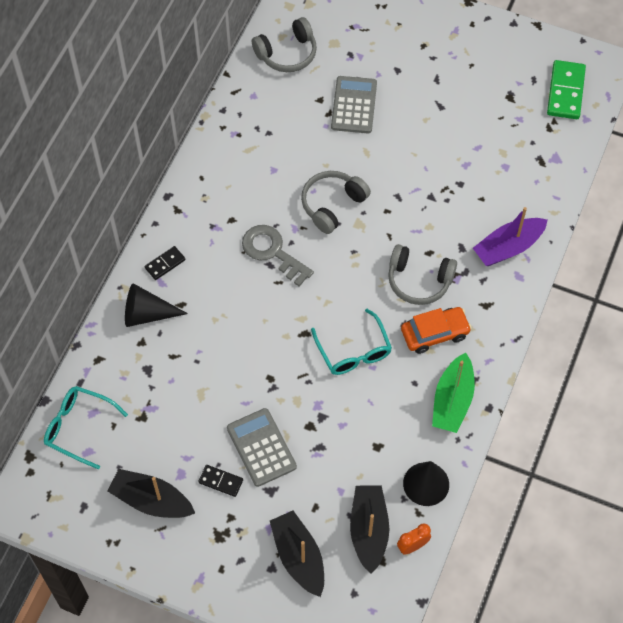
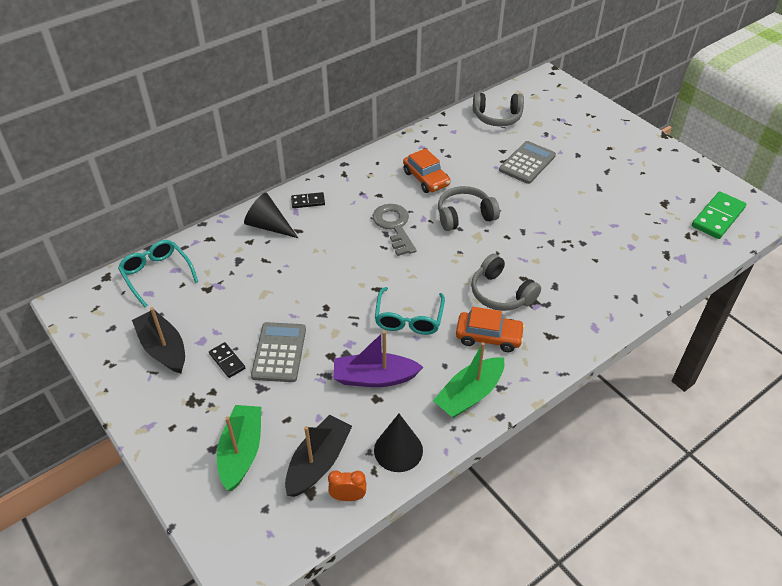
camera: 30 degrees right, 15 degrees down
(265, 175) = (426, 178): none -> orange car
(298, 557) = (241, 452): black boat -> green boat
(508, 247) = (598, 303): purple boat -> purple boat (374, 378)

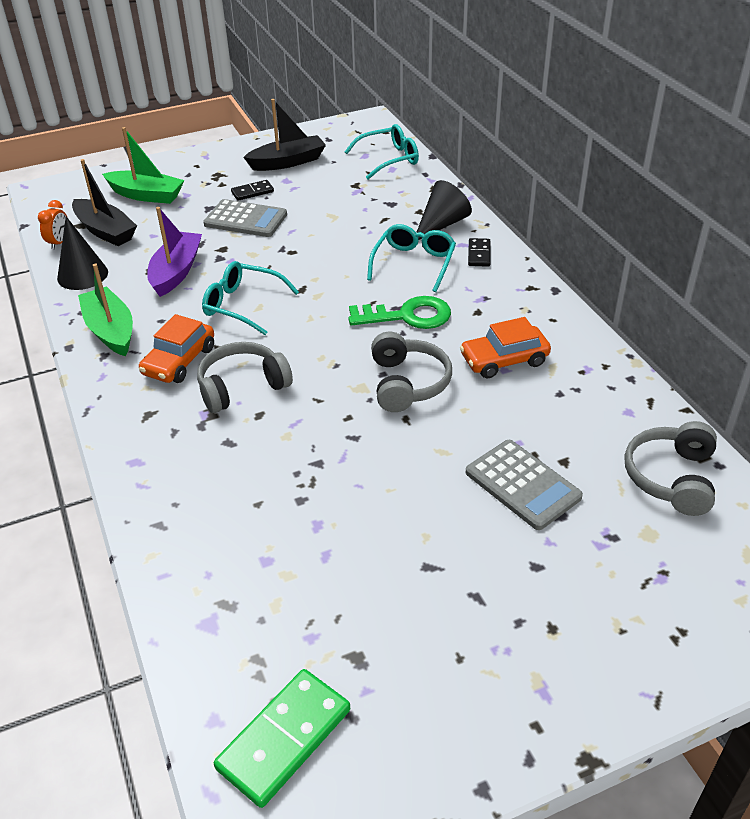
camera: 105 degrees right, 5 degrees down
(328, 233) = (414, 263): none -> turquoise glasses
(394, 226) = (408, 316): grey key -> green key
(718, 217) = (284, 739): green domino -> green domino turned 75 degrees clockwise

